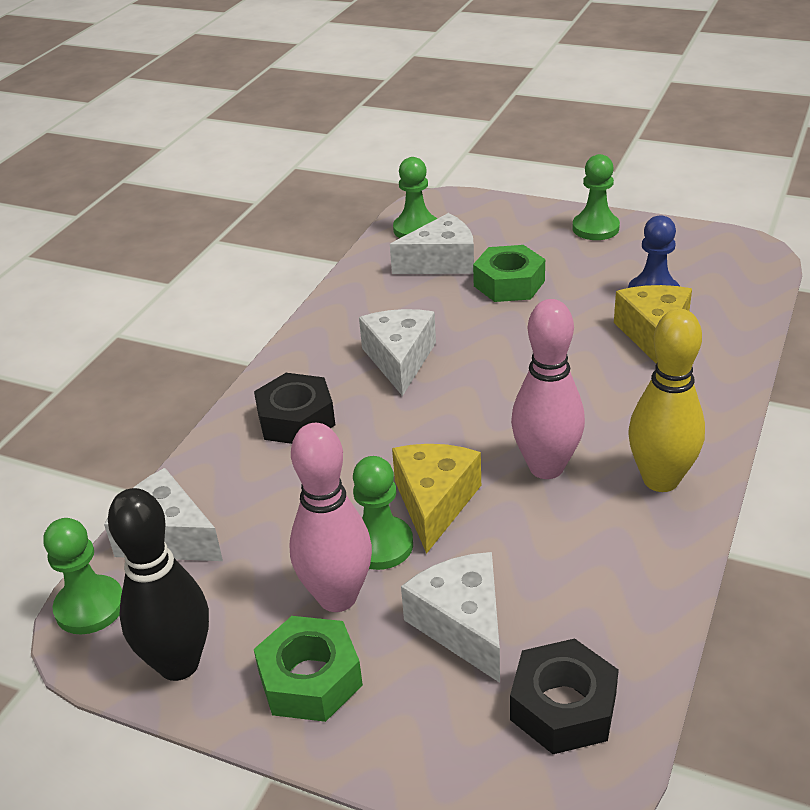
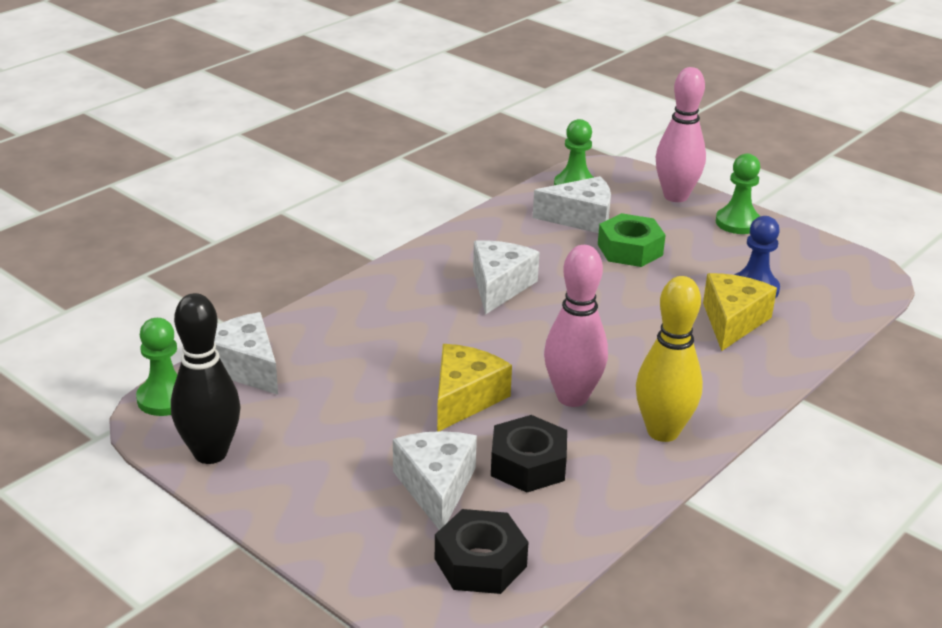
camera: 15 degrees right, 5 degrees down
(296, 419) = (389, 310): black nut -> black nut (528, 464)
(310, 679) = (300, 490): green nut -> none
(337, 597) = (351, 442): pink bowling pin -> pink bowling pin (675, 196)
(380, 545) = (404, 416): green pawn -> none

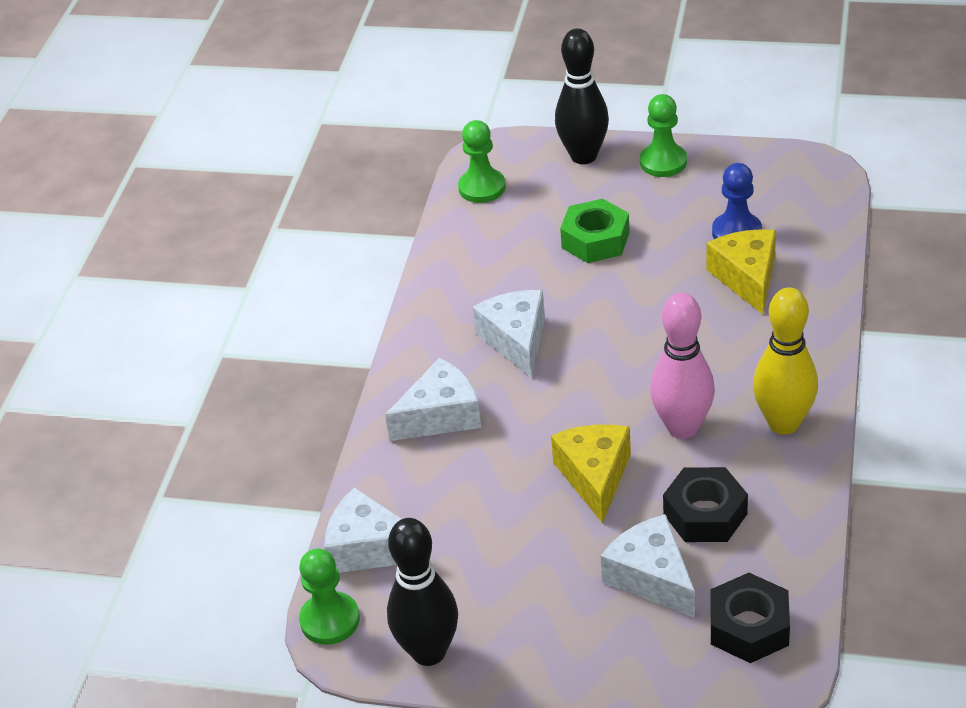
camera: 25 degrees left, 10 degrees up
(581, 218) = (521, 224): white cheese -> white cheese (441, 416)
(675, 196) = (583, 156): pink bowling pin -> black bowling pin

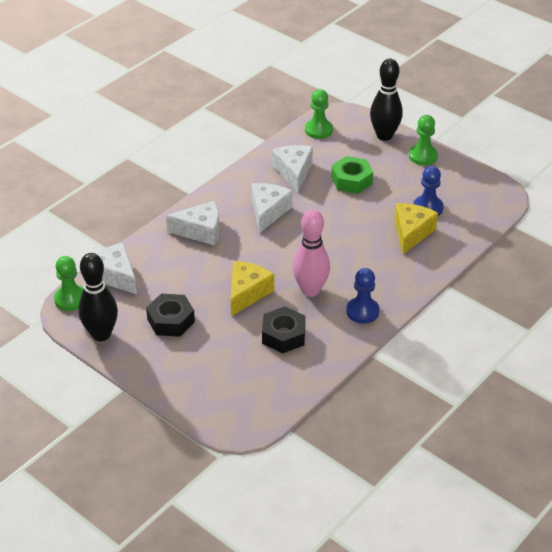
camera: 25 degrees right, 0 degrees up
(652, 577) = (231, 352): white cheese -> white cheese (294, 172)
(749, 627) = (256, 396): black nut -> black nut (171, 320)
(783, 423) = (362, 311): yellow bowling pin -> blue pawn

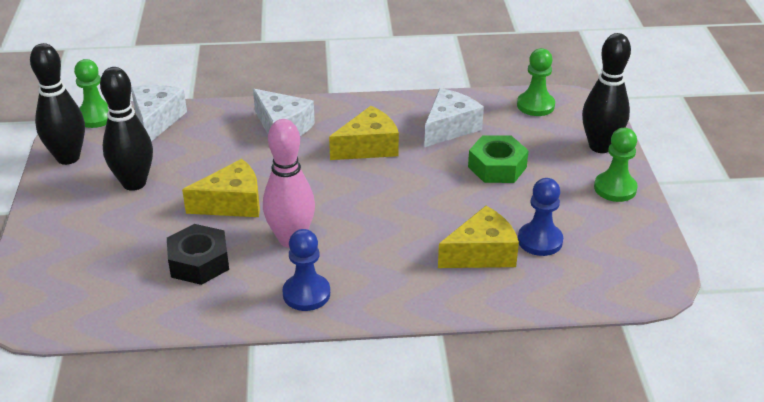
camera: 45 degrees right, 5 degrees down
(171, 320) = (134, 183): black nut -> black bowling pin
(268, 212) = (368, 147): white cheese -> yellow cheese

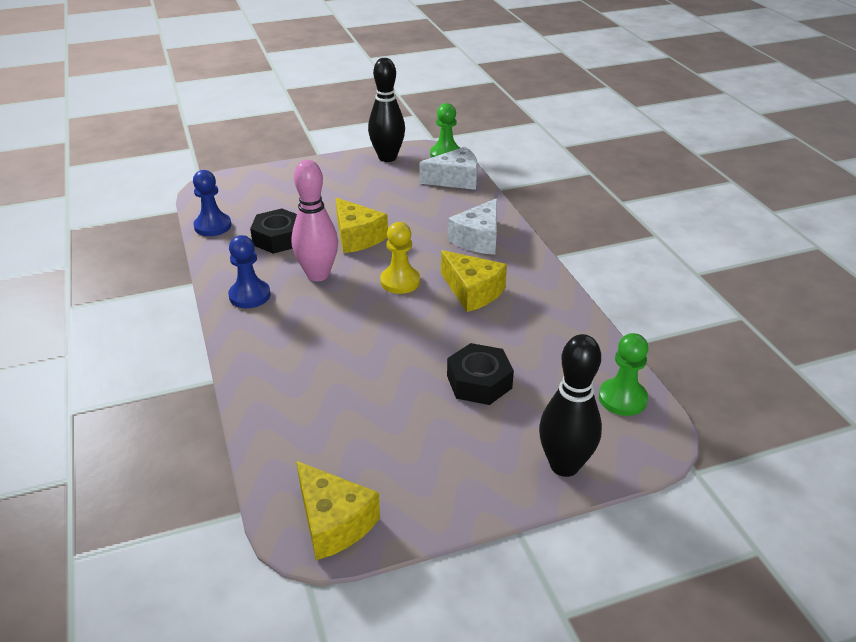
camera: 75 degrees right, 0 degrees up
(134, 183) = (367, 190): black bowling pin -> none
(331, 186) = (400, 281): none -> yellow pawn
(449, 128) = (535, 338): white cheese -> none
(481, 253) = (327, 389): yellow cheese -> yellow cheese (333, 522)
(497, 167) = (479, 382): green nut -> black nut
(540, 241) = (359, 429): blue pawn -> blue pawn (213, 226)
(615, 188) = (480, 486): green pawn -> none

